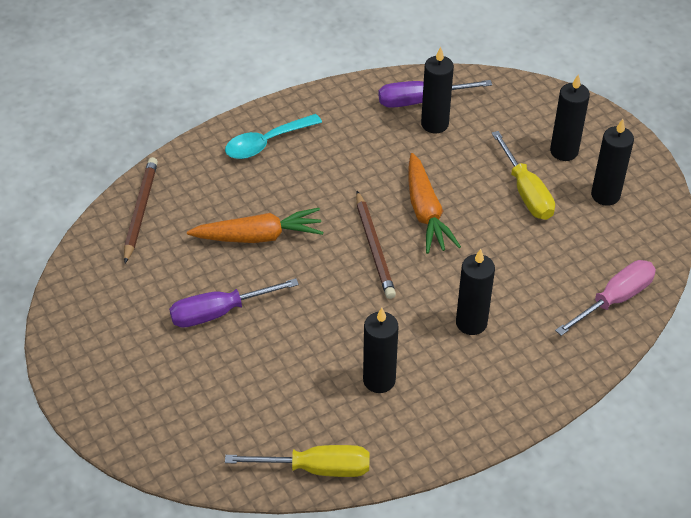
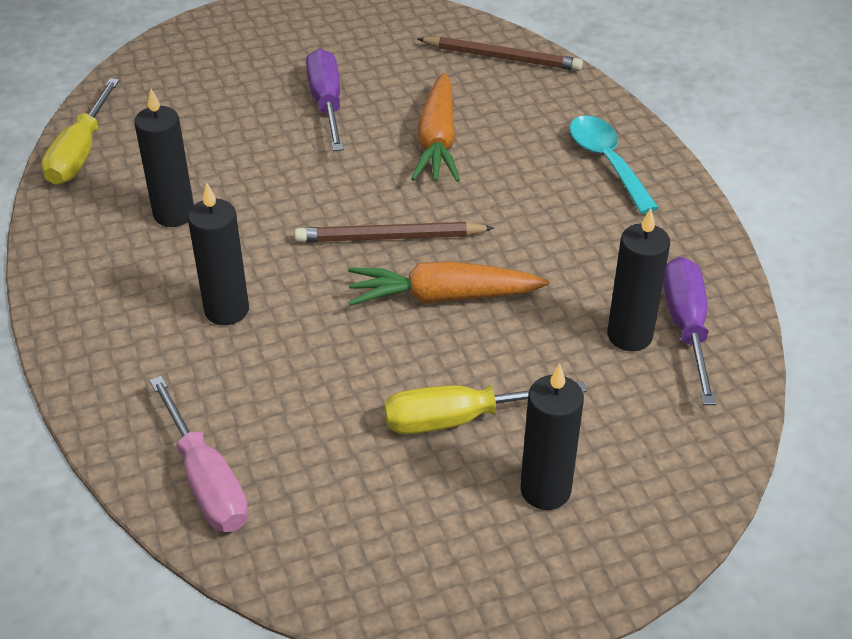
camera: 100 degrees right, 5 degrees down
(605, 195) = (429, 525): black candle -> none

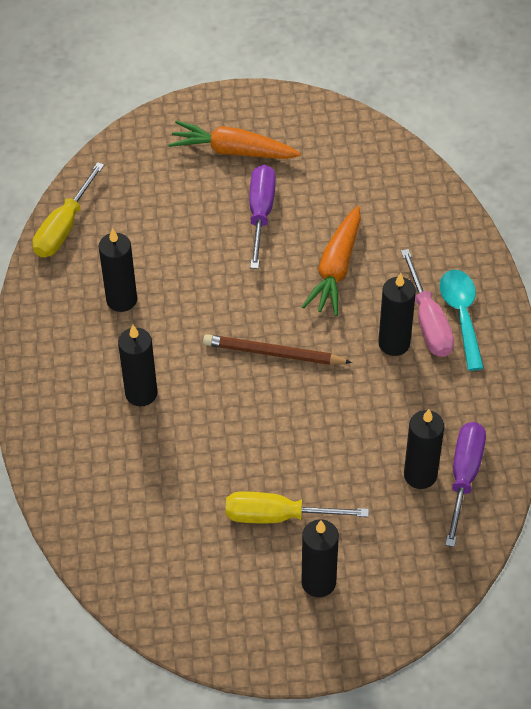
camera: 15 degrees right, 10 degrees up
(206, 480) = (99, 525): pink screwdriver -> pink screwdriver (428, 321)
(442, 297) = (296, 414): orange carrot -> orange carrot (232, 151)
(502, 58) = (415, 192): brown pencil -> none
(537, 202) = (394, 343): none -> black candle

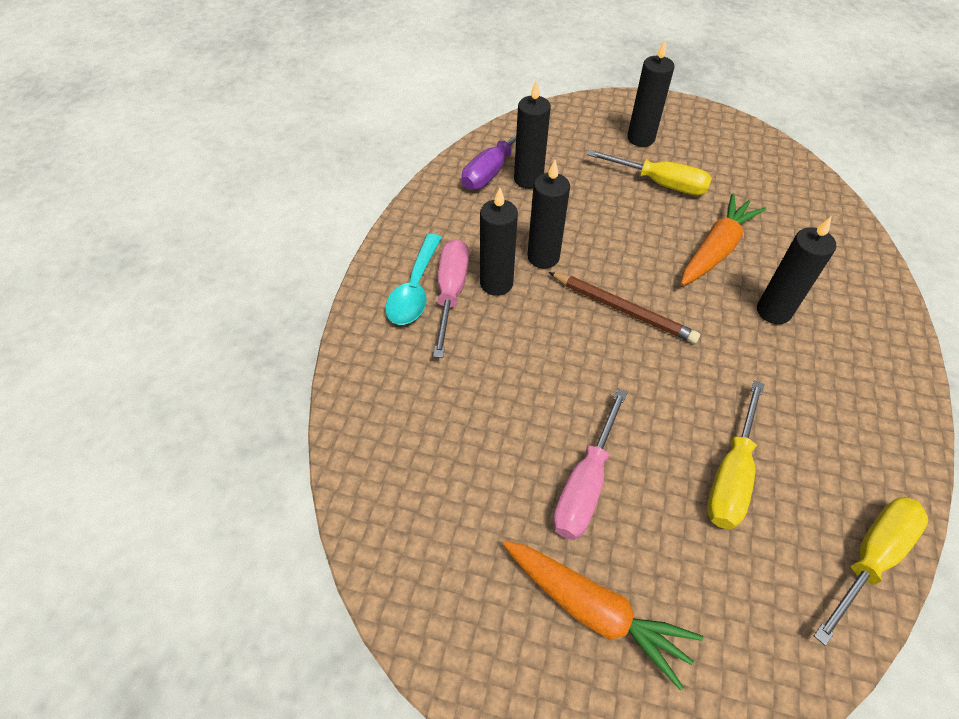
camera: 160 degrees left, 0 degrees up
(121, 300) = (789, 421): black candle -> black candle (543, 257)
(161, 250) = (731, 474): none -> yellow screwdriver
(260, 213) = (585, 484): purple screwdriver -> pink screwdriver
(336, 269) = (520, 378): orange carrot -> orange carrot (716, 249)

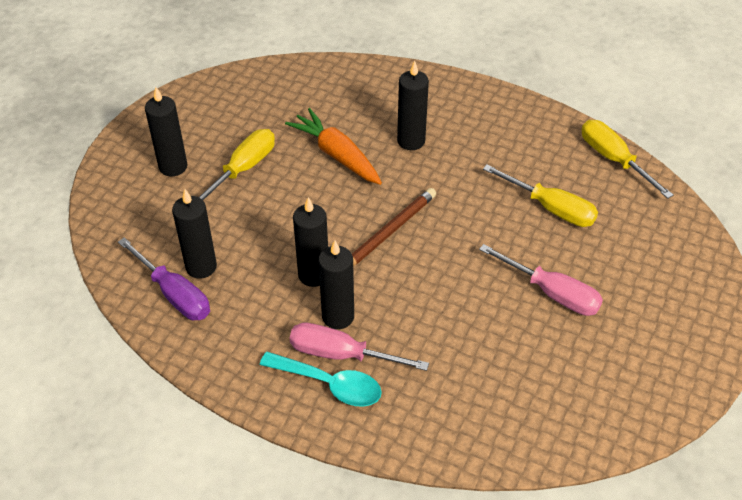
camera: 80 degrees left, 5 degrees down
(594, 610) = (646, 308): orange carrot -> none

